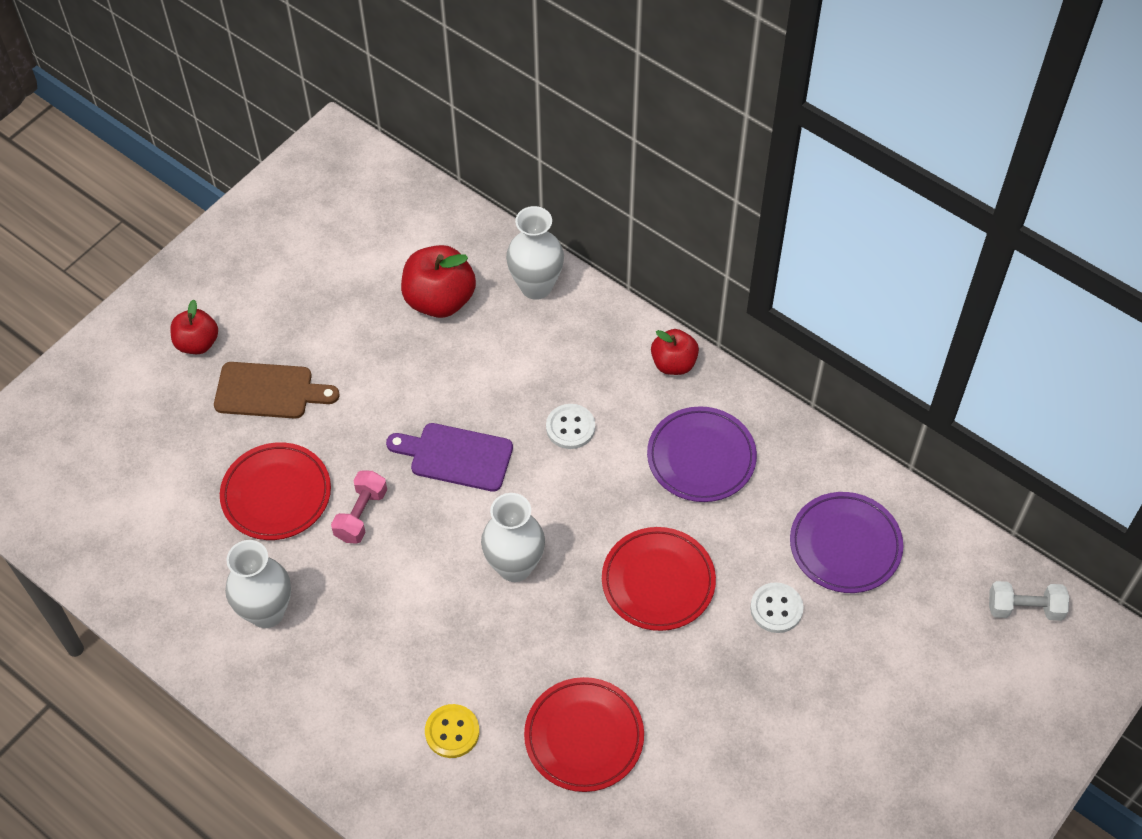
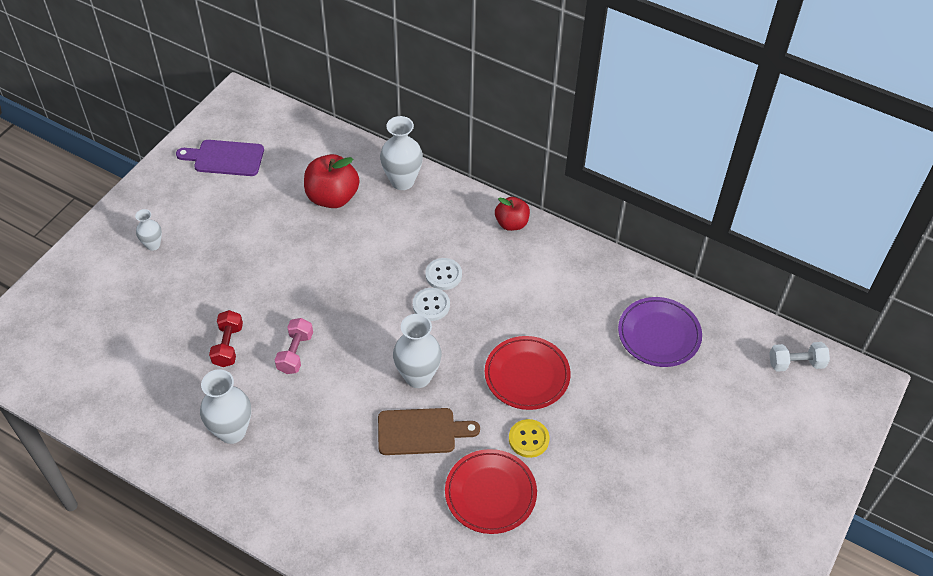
camera: 10 degrees left, 5 degrees down
(197, 343) = (153, 245): red apple -> white vase
(269, 391) = (212, 273): brown cutting board -> brown cutting board (421, 432)
(276, 494) = (228, 345): red plate -> red dumbbell
(452, 732) = (389, 502): yellow button -> yellow button (528, 439)
(456, 456) = (361, 304): purple cutting board -> purple cutting board (225, 158)
(701, 457) = (543, 285): purple plate -> none
(776, 609) = (617, 384): white button -> white button (431, 305)

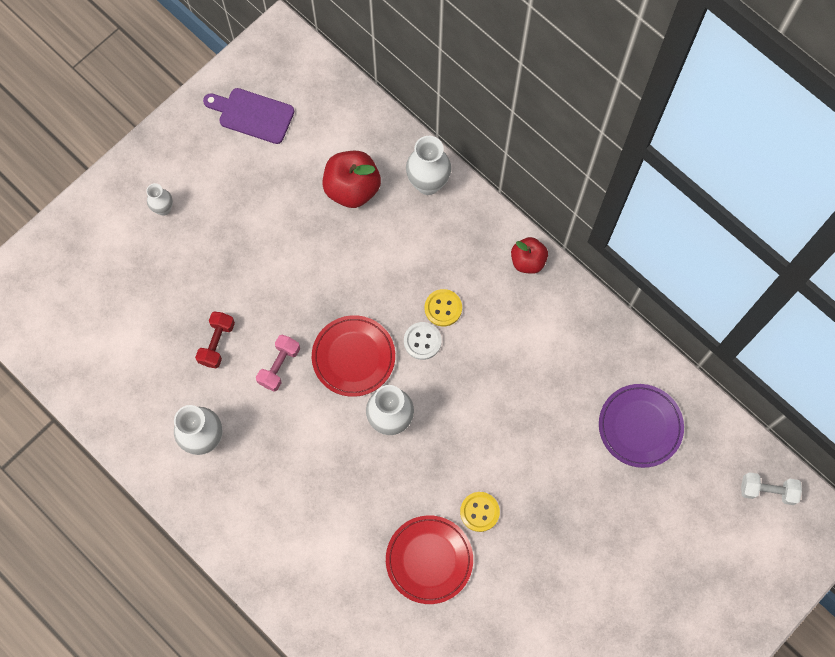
camera: 15 degrees right, 20 degrees up
(421, 432) = (380, 480): brown cutting board -> none
(443, 275) = (443, 308): white button -> yellow button
(527, 375) = (496, 442): red plate -> red plate (353, 357)

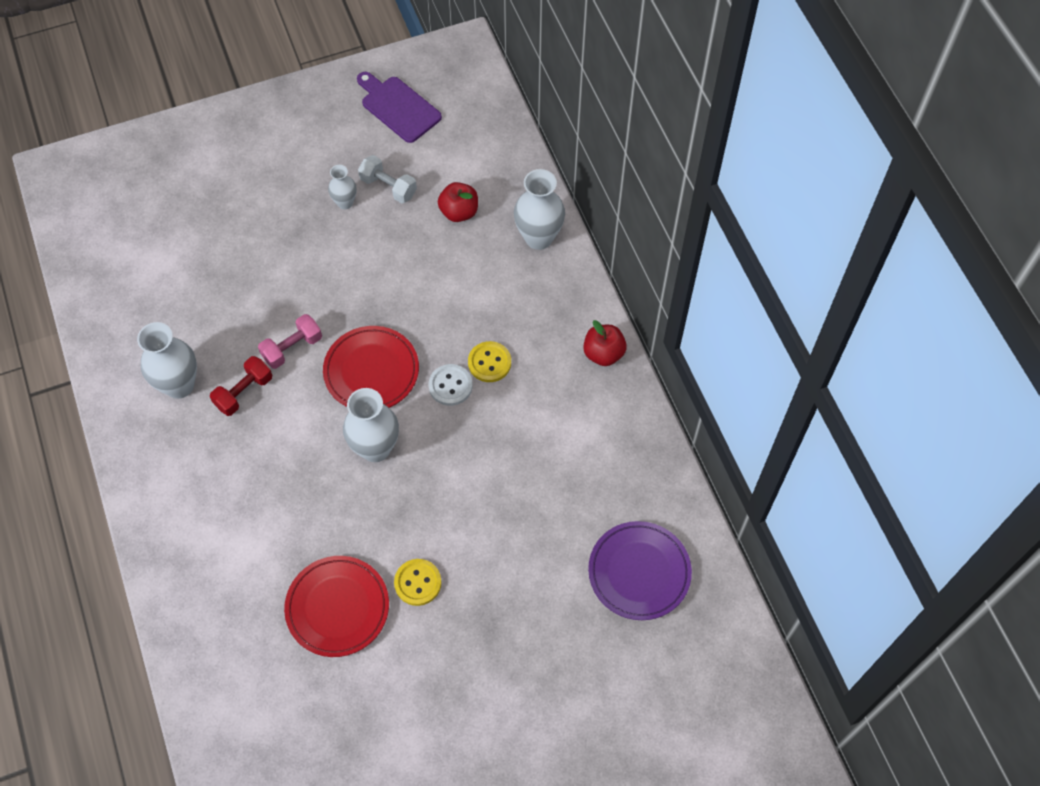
camera: 25 degrees right, 10 degrees down
(164, 209) = (264, 157): white vase -> white vase (345, 203)
(217, 343) = (243, 301): red dumbbell -> red dumbbell (244, 392)
(352, 188) = (459, 212): red apple -> red apple, size x0.63
(767, 490) = (750, 706): white dumbbell -> white dumbbell (388, 187)

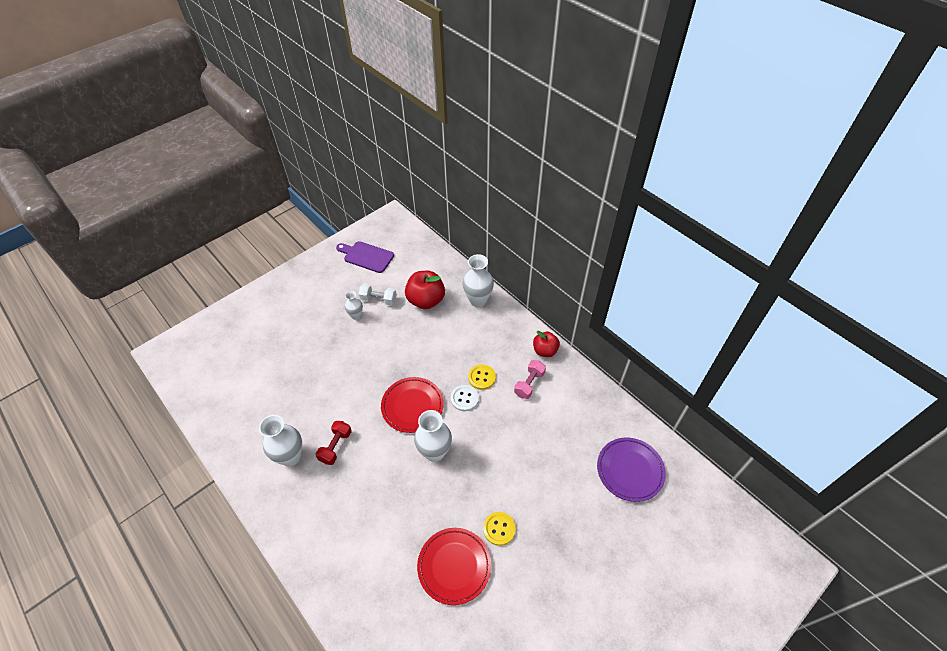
camera: 20 degrees left, 10 degrees down
(292, 348) = (356, 409): pink dumbbell -> pink dumbbell (529, 384)
(459, 212) = (426, 300): red apple -> red apple, size x1.59

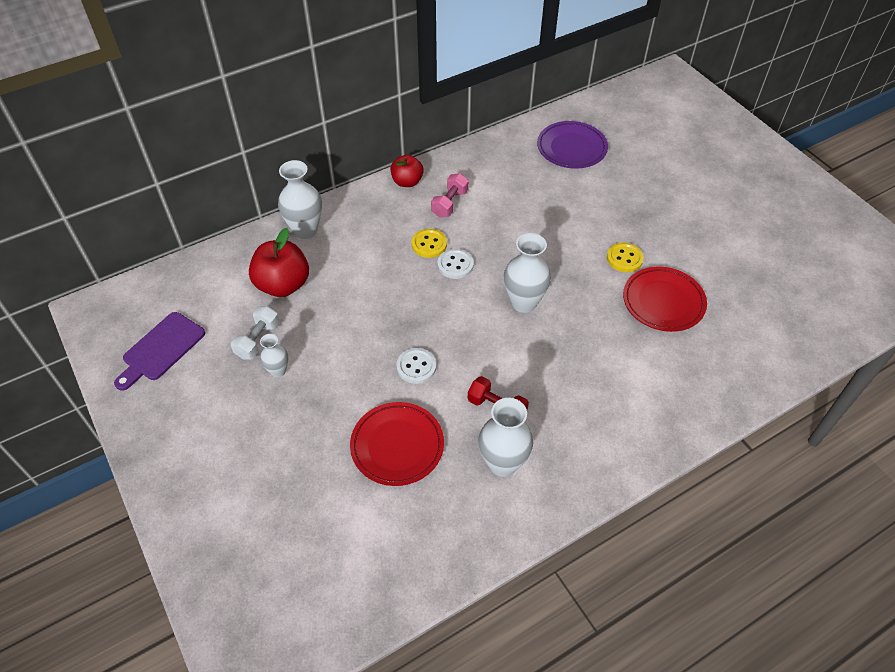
camera: 80 degrees left, 0 degrees up
(366, 390) = (416, 367): none -> white button
(412, 406) = (454, 318): red plate -> red plate (397, 446)
(529, 384) = (450, 203): pink dumbbell -> pink dumbbell turned 75 degrees clockwise

